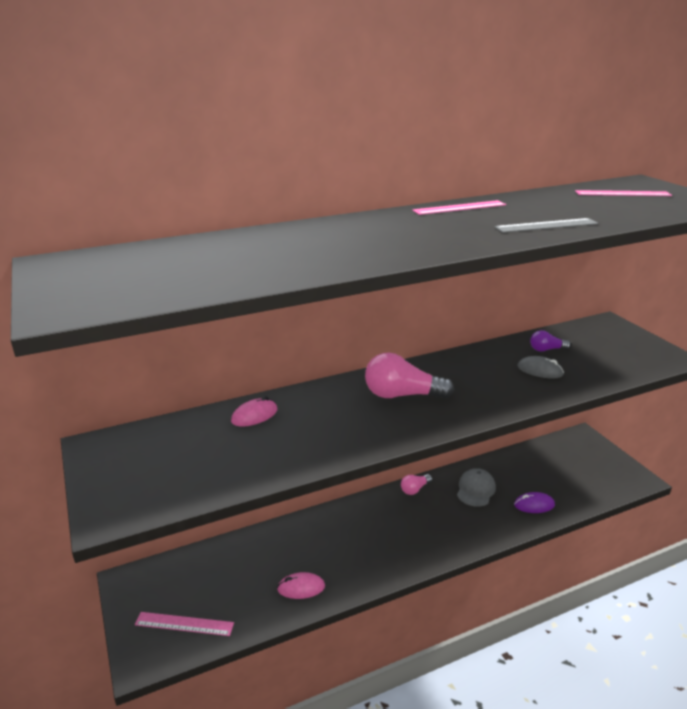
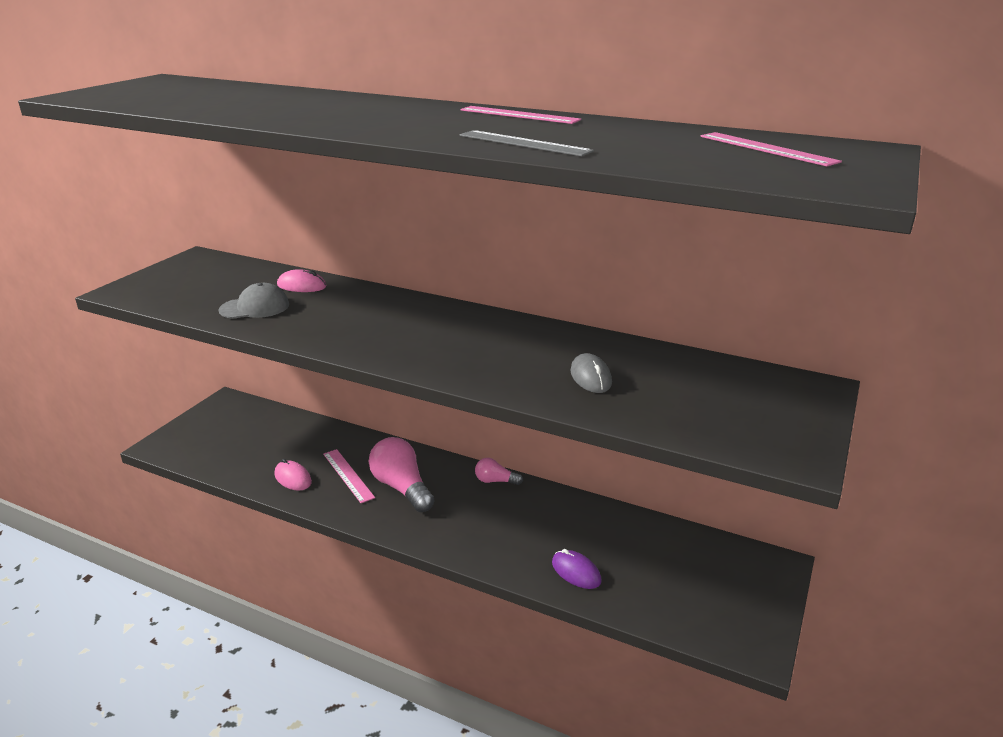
camera: 50 degrees right, 0 degrees up
(184, 624) = (206, 445): pink ruler -> pink ruler (348, 475)
(402, 395) = (421, 327): pink light bulb -> pink light bulb (402, 487)
(475, 489) = (547, 519): grey cap -> grey cap (255, 307)
(546, 349) = (652, 368): purple light bulb -> none

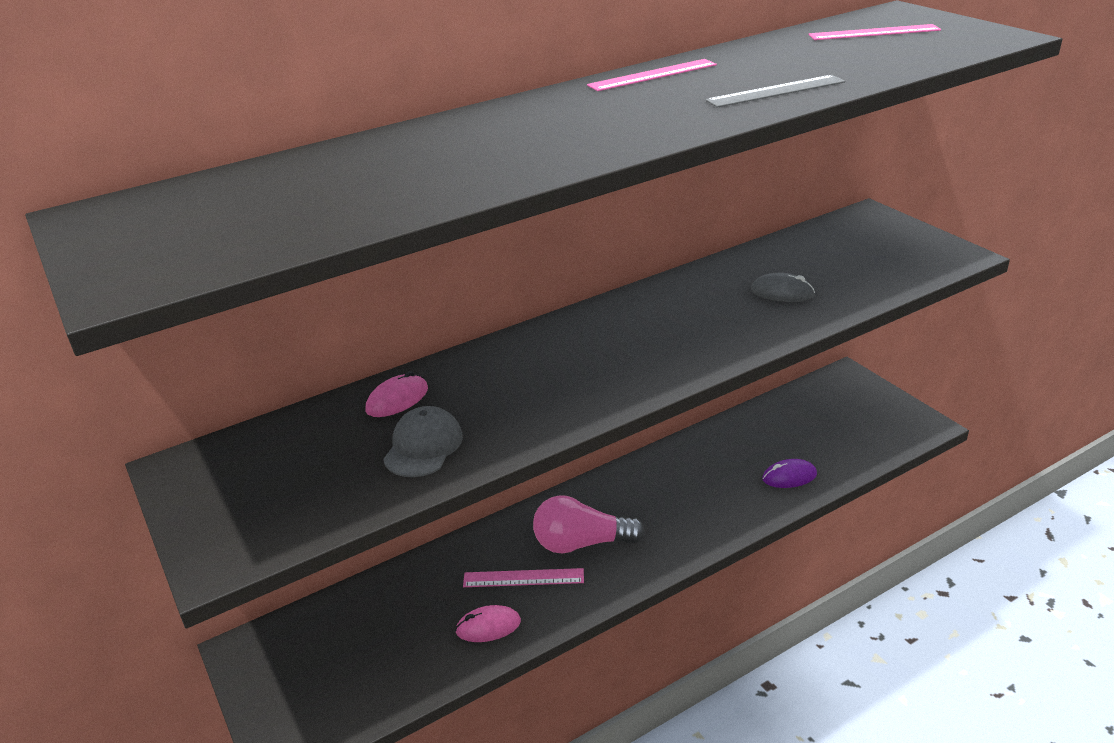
camera: 55 degrees left, 5 degrees up
(495, 481) = (625, 476): pink light bulb -> none

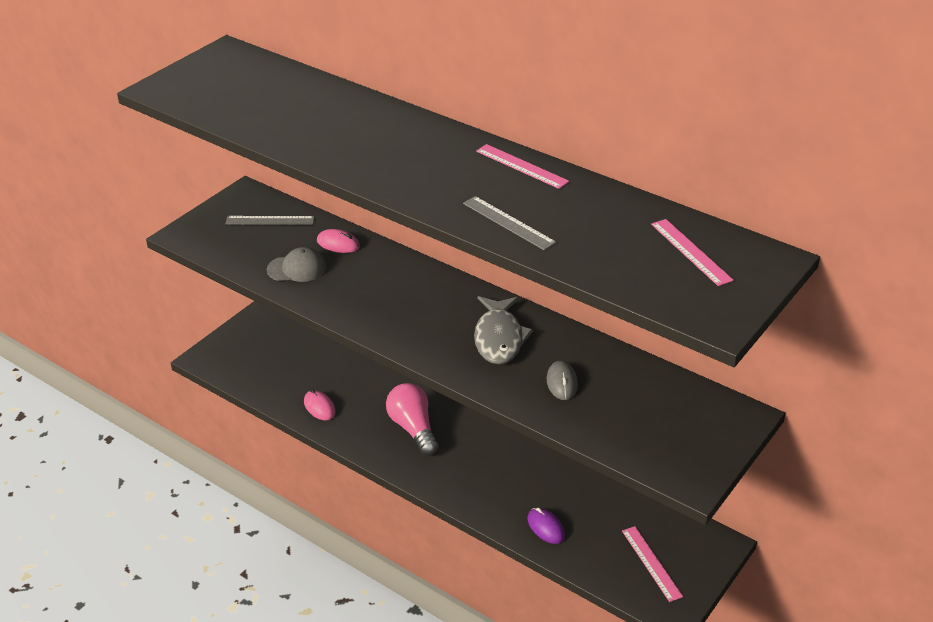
camera: 65 degrees right, 5 degrees up
(278, 454) = (270, 220): none -> grey ruler
(523, 578) = (368, 410): pink ruler -> pink ruler (651, 563)
(683, 315) = (499, 338): none -> grey fish

